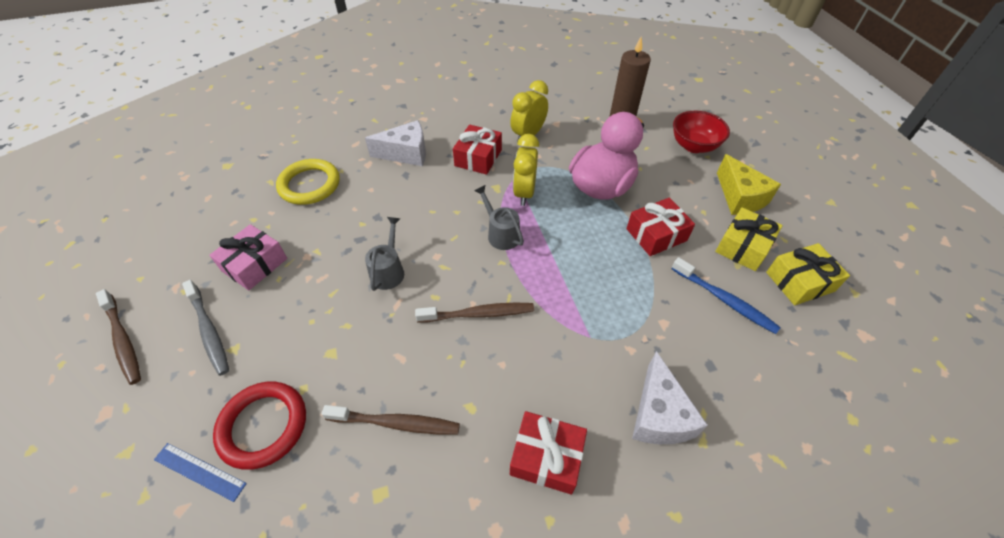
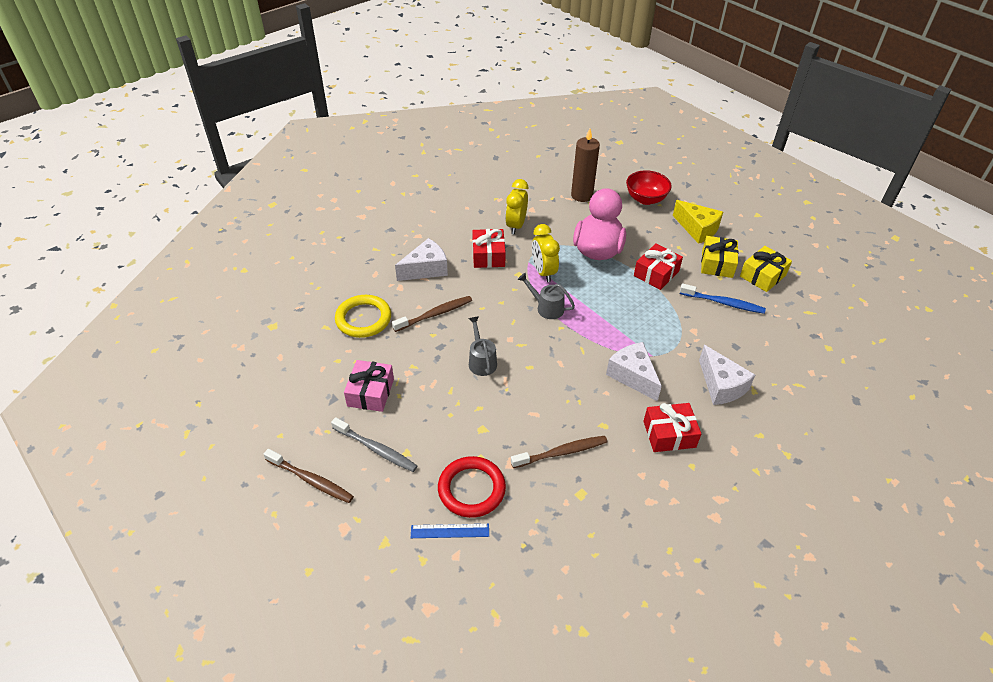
camera: 25 degrees left, 5 degrees down
(478, 314) = (568, 367): brown toothbrush -> brown toothbrush (435, 314)
(548, 355) = (632, 376): none -> white cheese

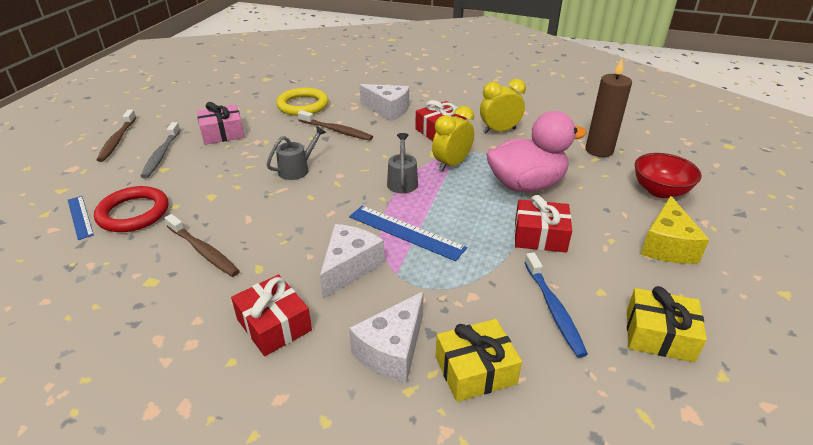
camera: 60 degrees right, 10 degrees down
(611, 332) = (405, 232): none -> blue ruler
(717, 264) = (623, 282): yellow gift -> yellow gift (475, 370)

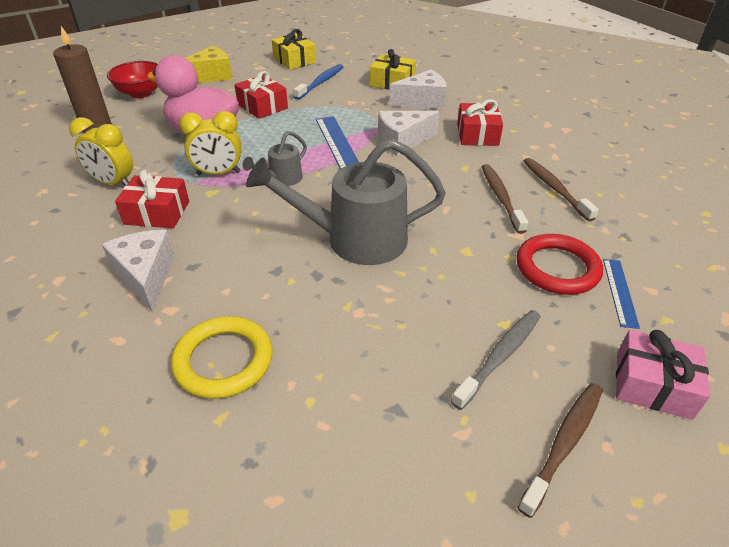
camera: 140 degrees left, 5 degrees up
(222, 133) = (390, 358): pink gift -> pink gift (653, 385)
(297, 169) = (354, 239): grey watering can -> grey watering can, size x2.04
(336, 130) = (250, 275): brown toothbrush -> brown toothbrush (555, 189)

